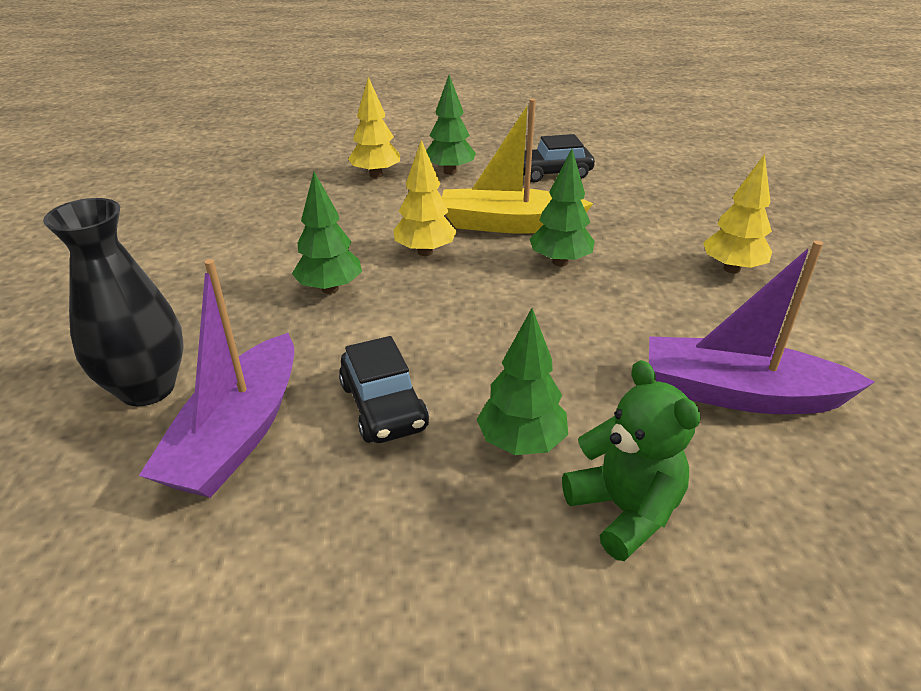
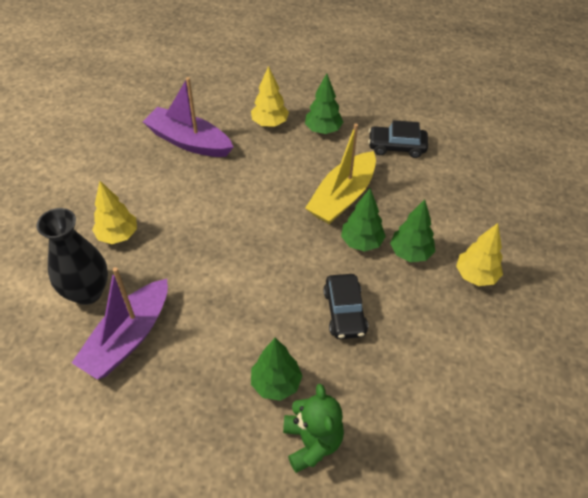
camera: 15 degrees right, 15 degrees up
(330, 289) = (207, 234): green tree -> green tree (410, 253)
(383, 406) = (210, 338): black car -> black car (344, 312)
(425, 252) = (276, 212): yellow tree -> yellow tree (118, 235)
(508, 224) = (342, 197): yellow boat -> yellow boat turned 75 degrees counterclockwise
(739, 394) = (419, 381): purple boat -> purple boat (189, 141)

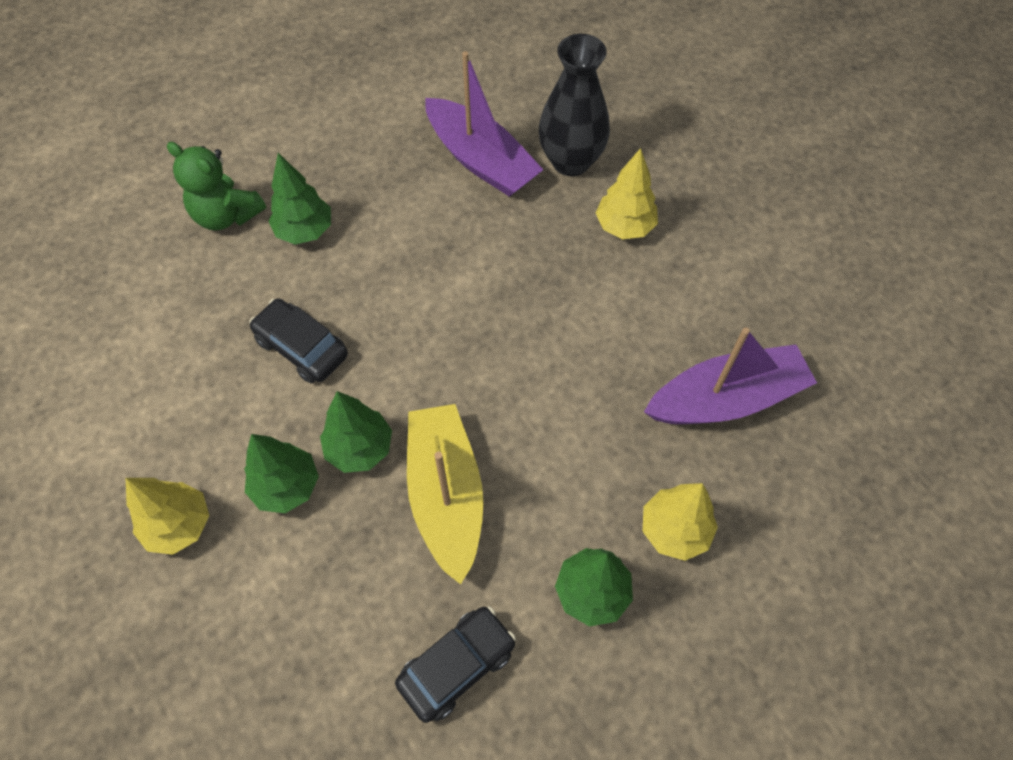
camera: 135 degrees right, 10 degrees up
(128, 338) = (481, 160): purple boat -> purple boat turned 150 degrees clockwise

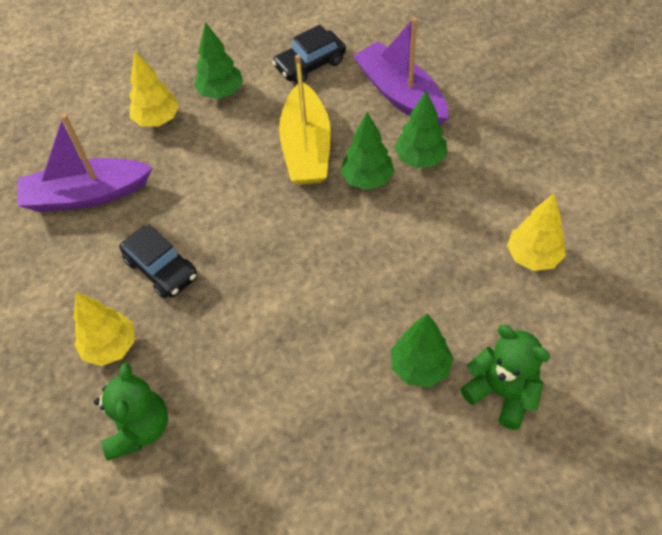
camera: 170 degrees left, 5 degrees down
(179, 525) = (493, 141): yellow tree -> yellow tree (533, 257)
(302, 347) = (415, 255): black car -> black car (161, 268)
(481, 160) = (233, 439): purple boat -> purple boat (400, 95)
(571, 161) = (139, 428): black vase -> green teddy bear

